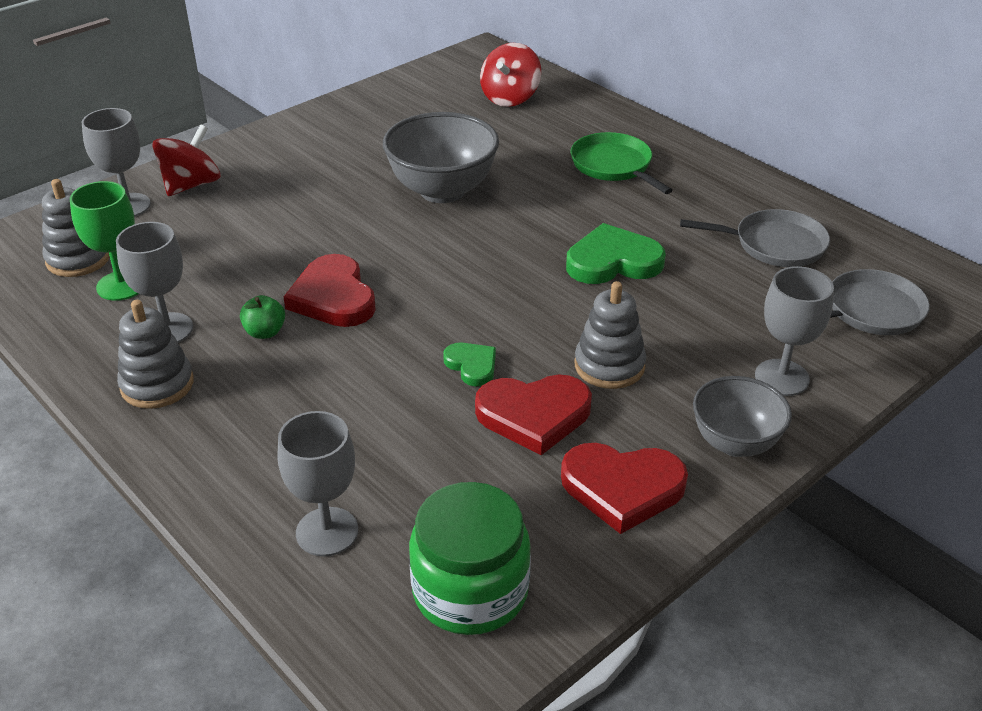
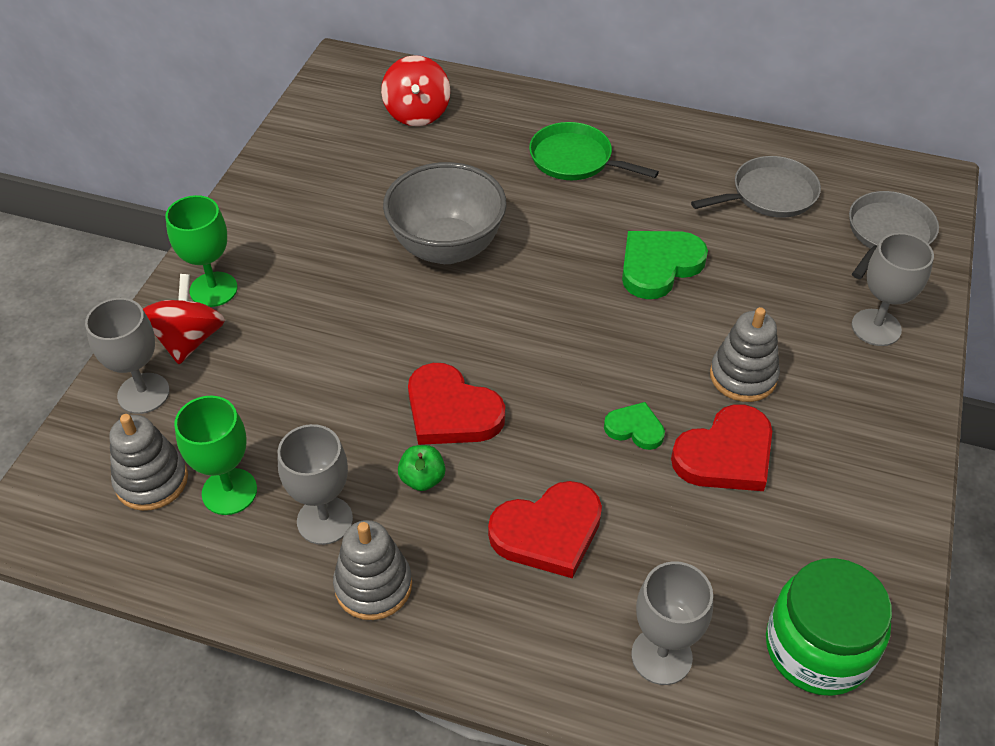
camera: 30 degrees left, 10 degrees up
(240, 161) = (213, 289): none -> green goblet
(622, 488) = (847, 491): red heart -> red heart (548, 532)
(735, 443) = (892, 407): grey bowl -> none

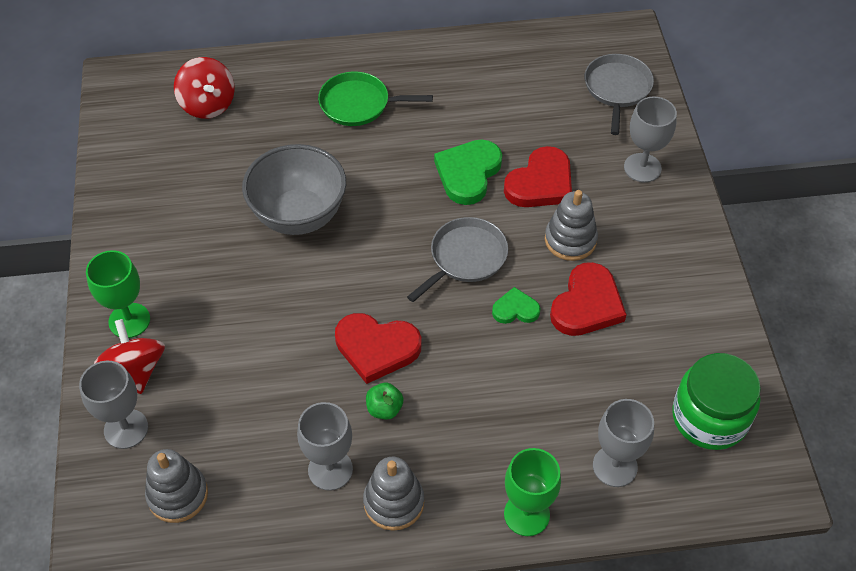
camera: 25 degrees left, 5 degrees up
(229, 491) = (244, 478): green goblet -> green goblet (526, 514)
(548, 532) = (495, 411): red heart -> red heart (540, 183)
(770, 194) = (520, 85): grey pan -> grey pan (465, 257)

